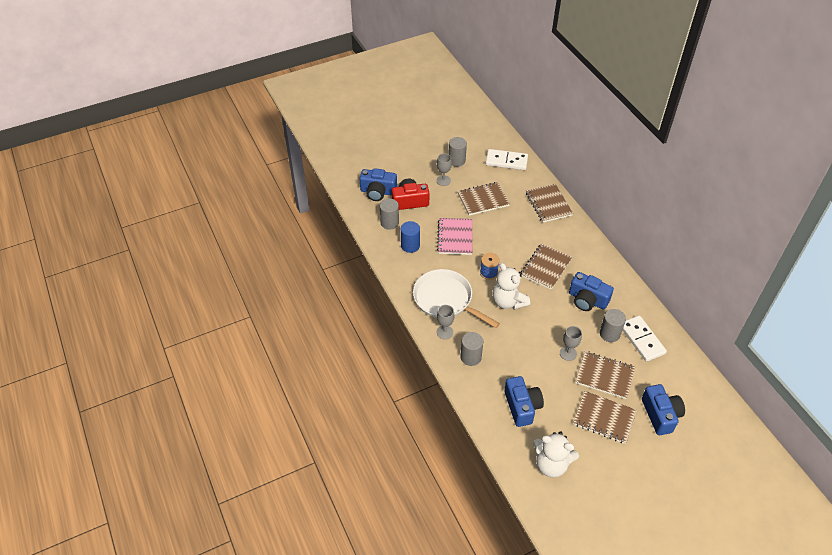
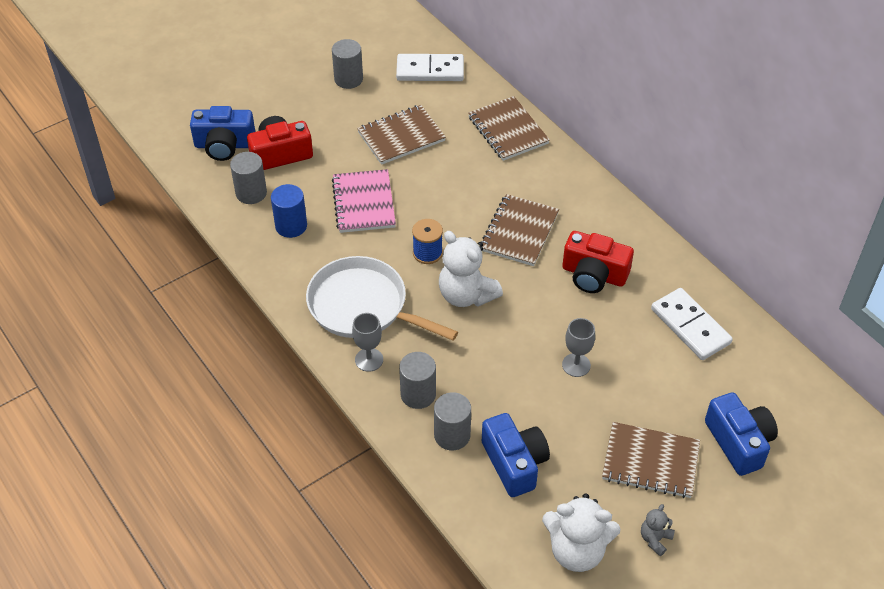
camera: 10 degrees left, 0 degrees up
(443, 180) = (331, 114): grey goblet -> none
(587, 300) = (593, 275): blue camera -> red camera
(599, 465) = (655, 539): none -> grey teddy bear
(604, 376) = (640, 393): brown notebook -> none
(609, 334) = (638, 324): grey cylinder -> grey cylinder (452, 435)

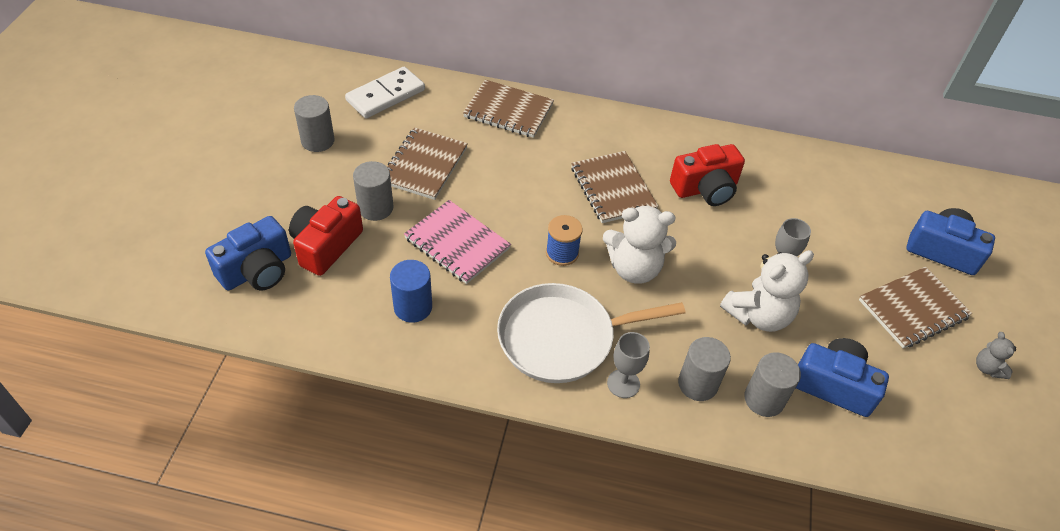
camera: 45 degrees left, 0 degrees up
(251, 193) = (337, 300): grey cylinder -> grey cylinder (375, 208)
(577, 550) = (956, 422): white teddy bear -> white teddy bear (758, 315)
(690, 326) = (812, 185): white domino -> none

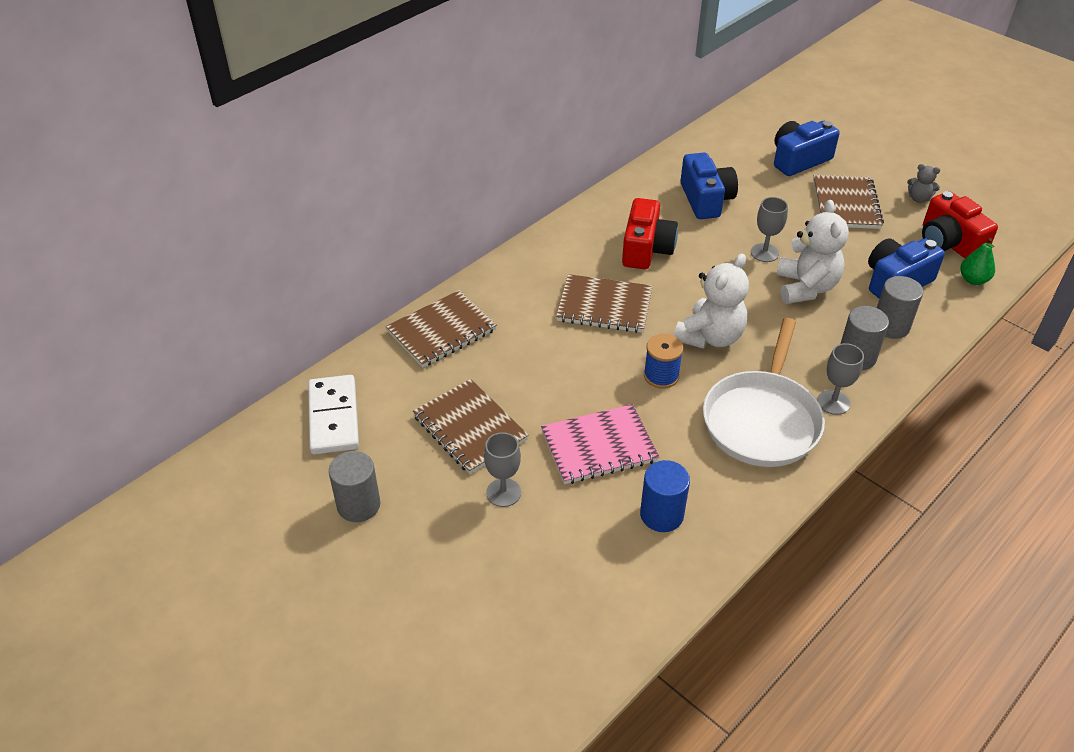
camera: 55 degrees left, 5 degrees down
(257, 270) = (525, 634): blue camera -> blue camera (706, 200)
(326, 245) = (530, 556): red camera -> red camera (948, 243)
(375, 208) = (503, 492): grey cylinder -> grey goblet
(901, 453) = (973, 280): none -> green pear

